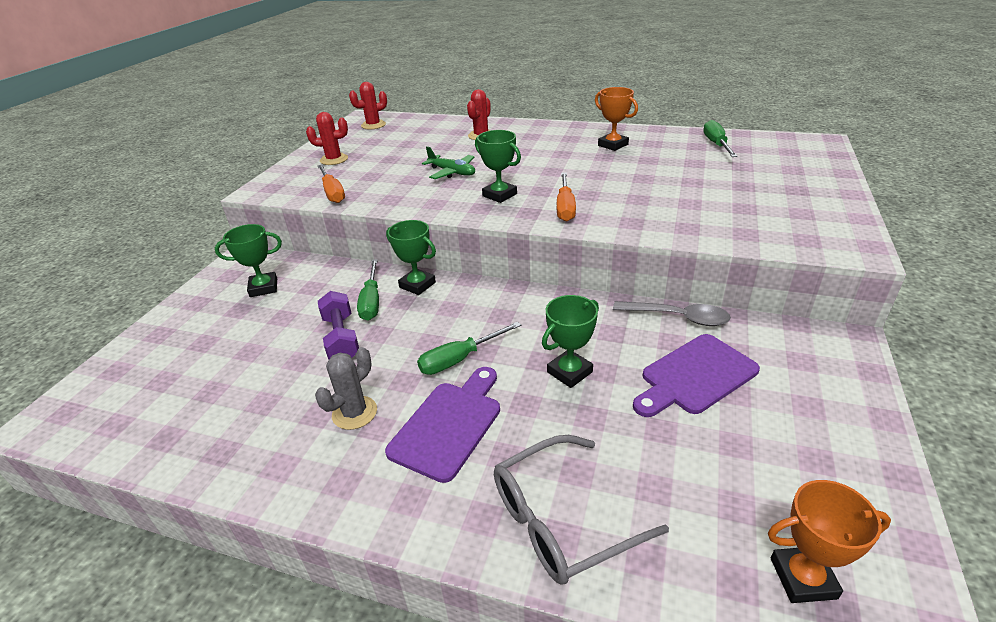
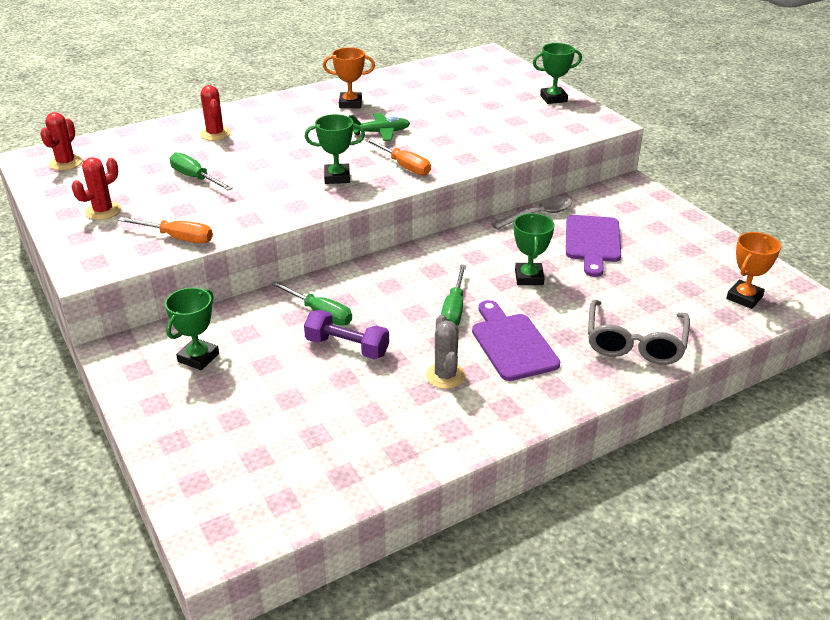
camera: 50 degrees left, 0 degrees up
(417, 285) = (334, 284): green trophy -> green trophy (553, 98)
(452, 172) = (257, 176): green plane -> green plane (380, 132)
(716, 144) = (425, 78): green screwdriver -> green screwdriver (195, 178)

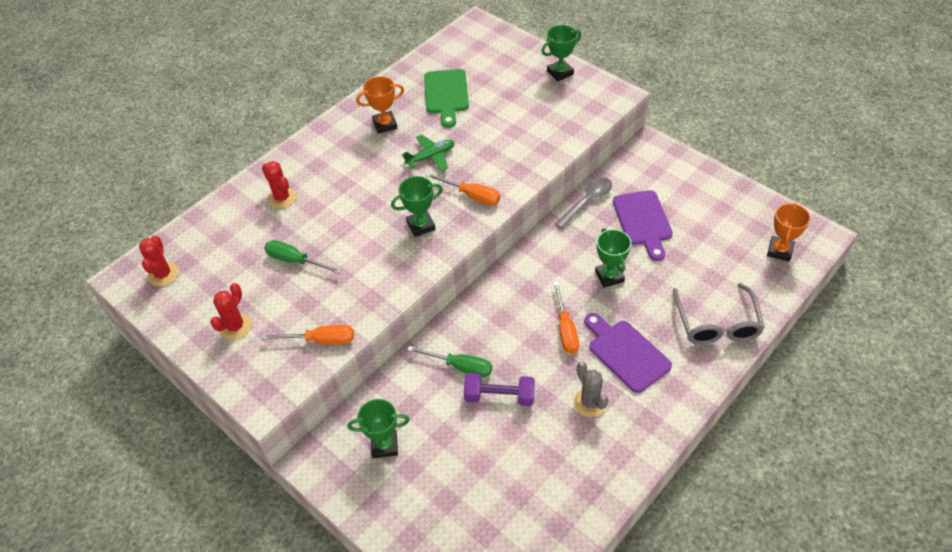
camera: 15 degrees left, 15 degrees up
(198, 357) = (384, 445): green trophy -> green trophy turned 75 degrees clockwise
(426, 94) = (446, 94): none -> green cutting board
(454, 309) = (565, 329): green screwdriver -> orange screwdriver

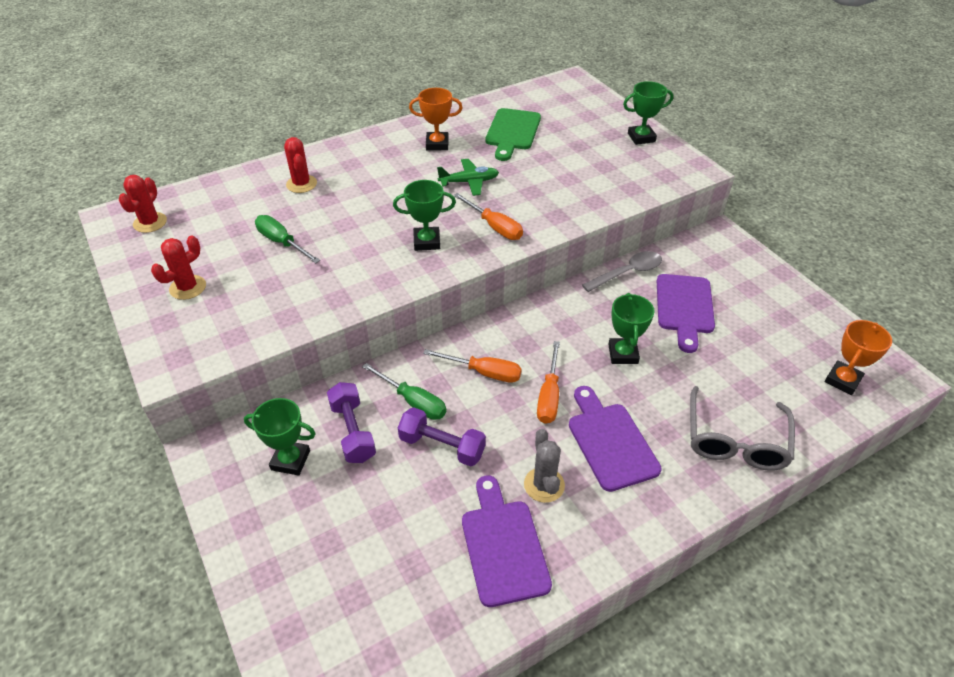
camera: 15 degrees right, 5 degrees down
(321, 340) = (264, 324): orange screwdriver -> orange screwdriver (484, 372)
(423, 406) = (353, 431): none -> purple dumbbell
(578, 459) = (503, 546): none -> purple cutting board

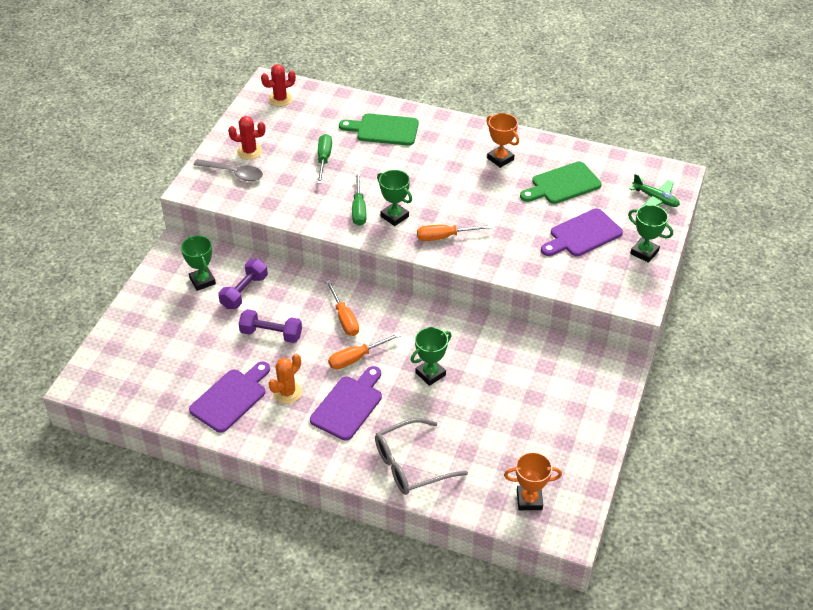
camera: 50 degrees right, 0 degrees up
(301, 184) = (384, 130): red cactus -> green cutting board
(413, 401) = (290, 302): green screwdriver -> green screwdriver (359, 209)
(442, 446) = (271, 334): purple dumbbell -> purple dumbbell turned 60 degrees counterclockwise
(469, 182) = (477, 198): green plane -> green plane (655, 199)
(494, 227) = (445, 237): orange screwdriver -> orange screwdriver turned 75 degrees clockwise
(544, 485) = (287, 392): grey cactus -> orange cactus
(627, 272) = (515, 336): grey spoon -> grey spoon (234, 173)
(684, 307) = (512, 383): purple cutting board -> purple cutting board (583, 234)

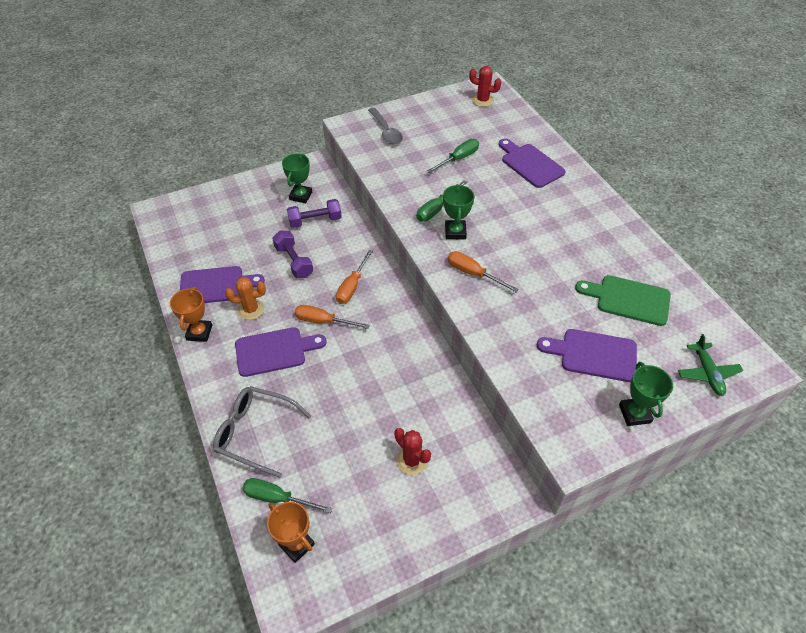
camera: 45 degrees right, 5 degrees up
(249, 151) = (415, 123): red cactus -> red cactus (412, 460)
(384, 130) = (530, 164): green cutting board -> purple cutting board
(430, 374) = (356, 375): green trophy -> none
(481, 487) = (277, 498): none -> green screwdriver
(500, 159) = (598, 243): orange trophy -> orange trophy (199, 332)

